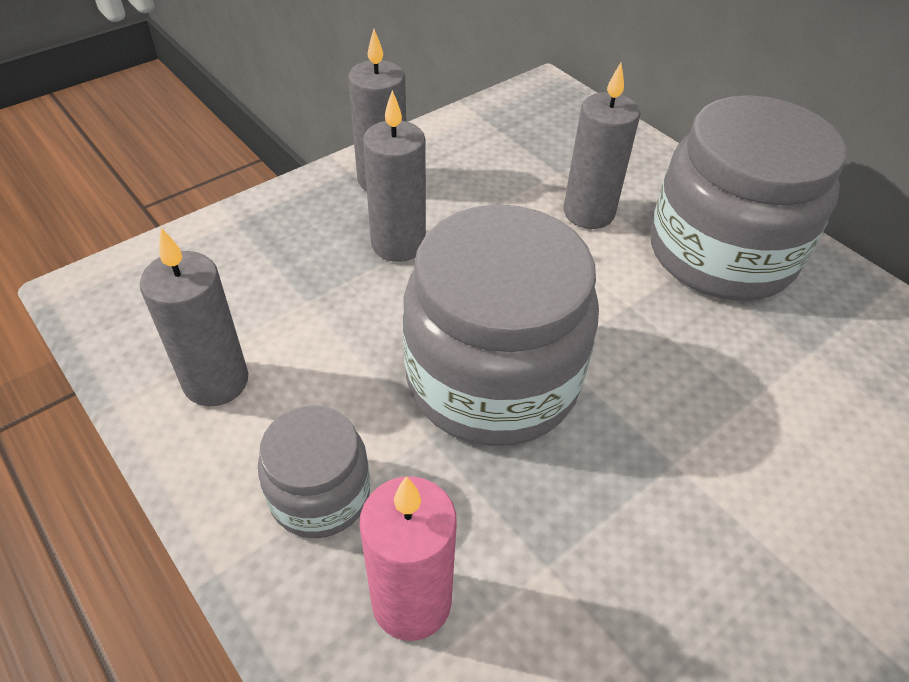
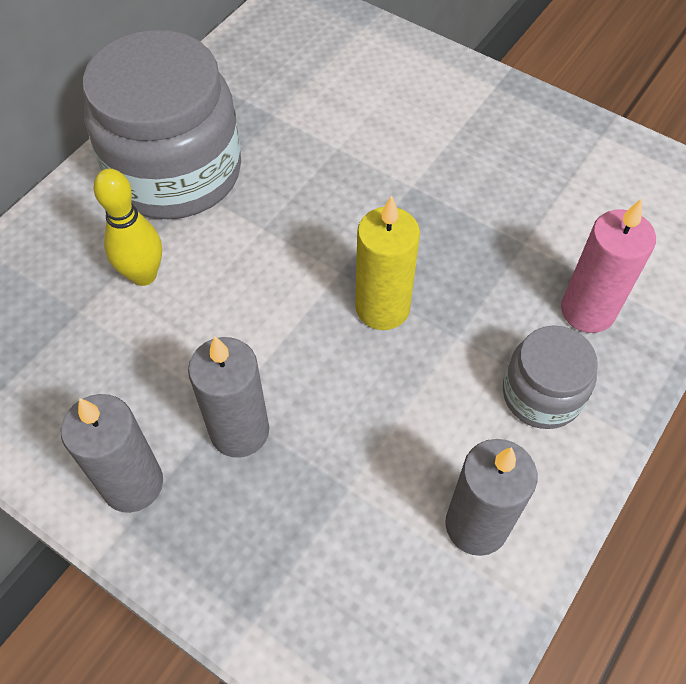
camera: 105 degrees left, 10 degrees up
(492, 378) = (382, 308): grey jar -> yellow candle
(588, 213) = (143, 275): grey candle -> yellow bowling pin

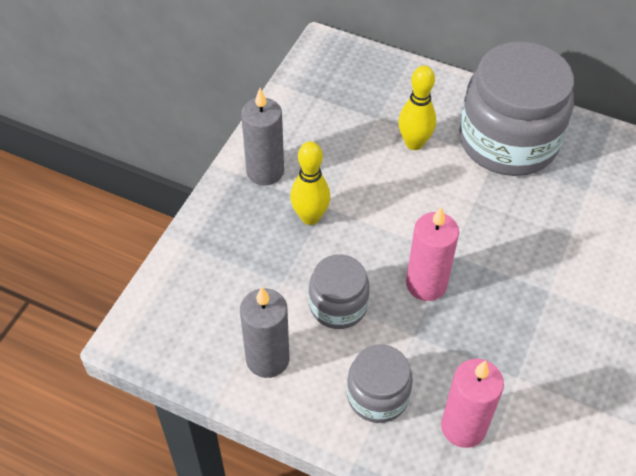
camera: 80 degrees right, 5 degrees down
(239, 431) = (310, 217): grey candle -> yellow bowling pin
(382, 308) = (426, 284): yellow candle -> pink candle
(399, 418) = (338, 305): none -> grey jar

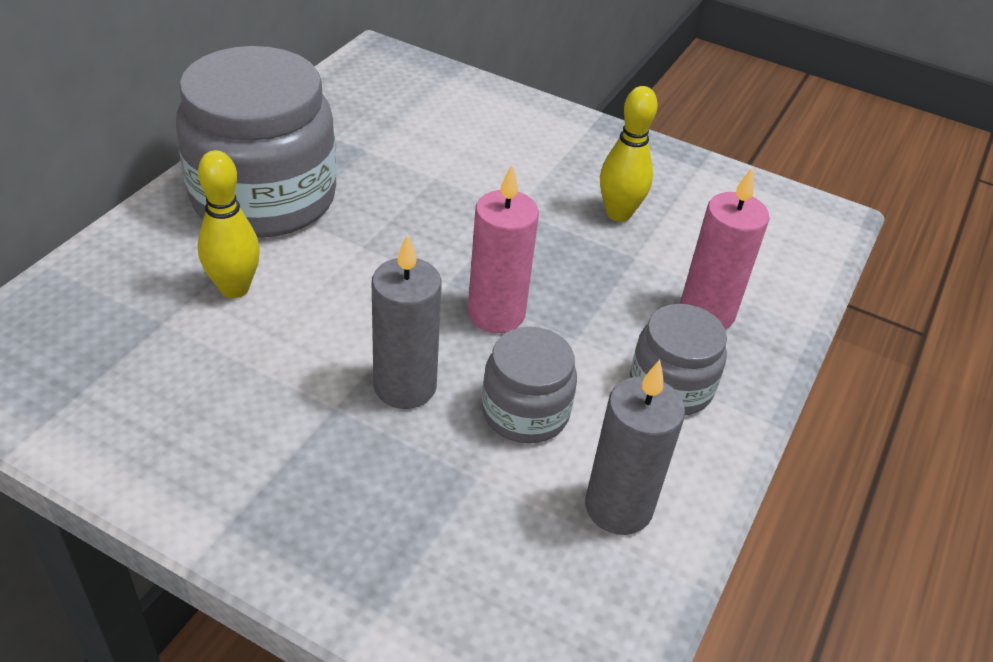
camera: 90 degrees left, 10 degrees down
(265, 171) = (233, 482): grey candle -> grey candle (405, 386)
(310, 217) = (351, 428): yellow bowling pin -> yellow bowling pin (618, 214)

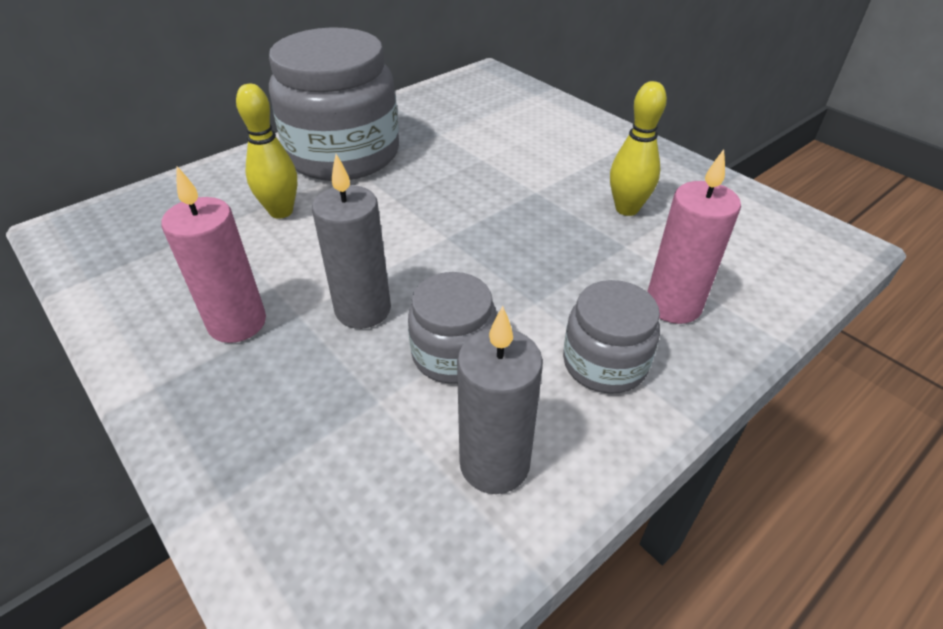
camera: 25 degrees right, 0 degrees up
(496, 314) = (474, 268): pink candle -> pink candle (237, 323)

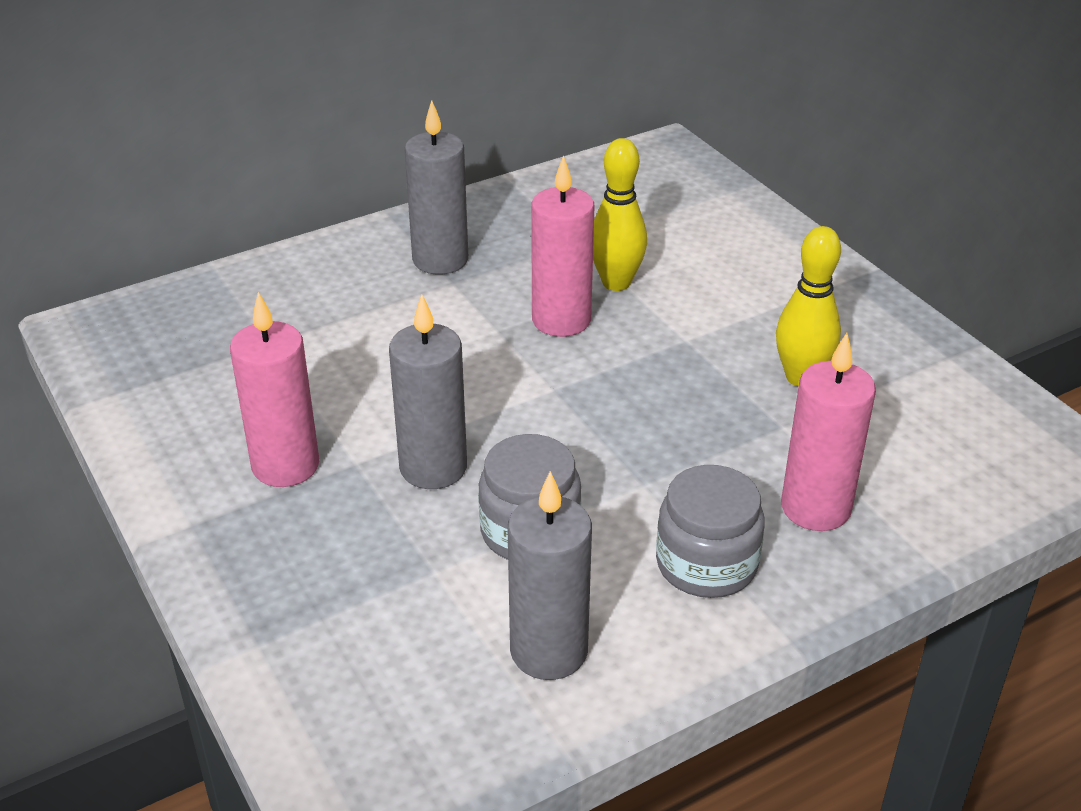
camera: 10 degrees right, 5 degrees down
(281, 211) = (350, 332): yellow bowling pin -> yellow bowling pin (616, 283)
(343, 154) = (440, 260): grey jar -> grey candle
(441, 187) = (561, 320): none -> pink candle

